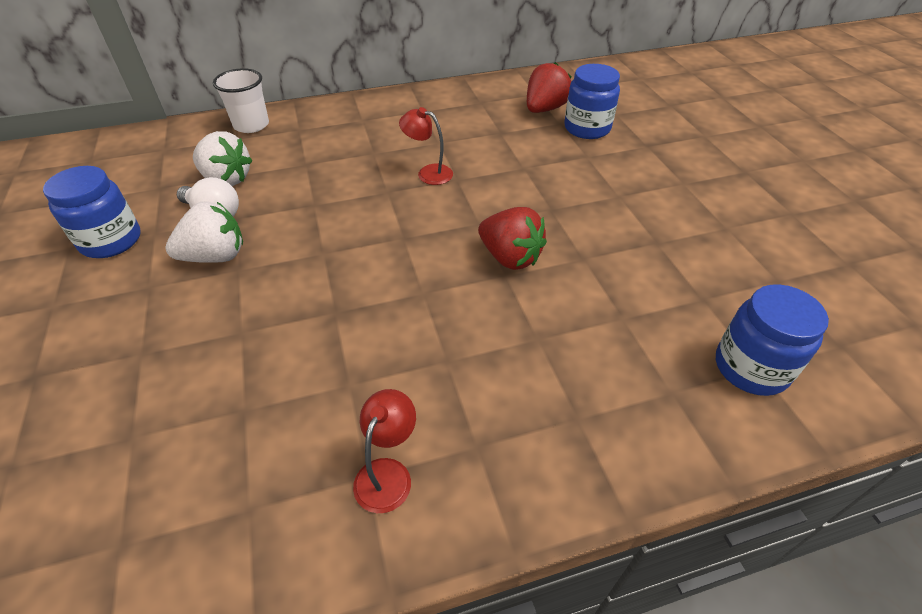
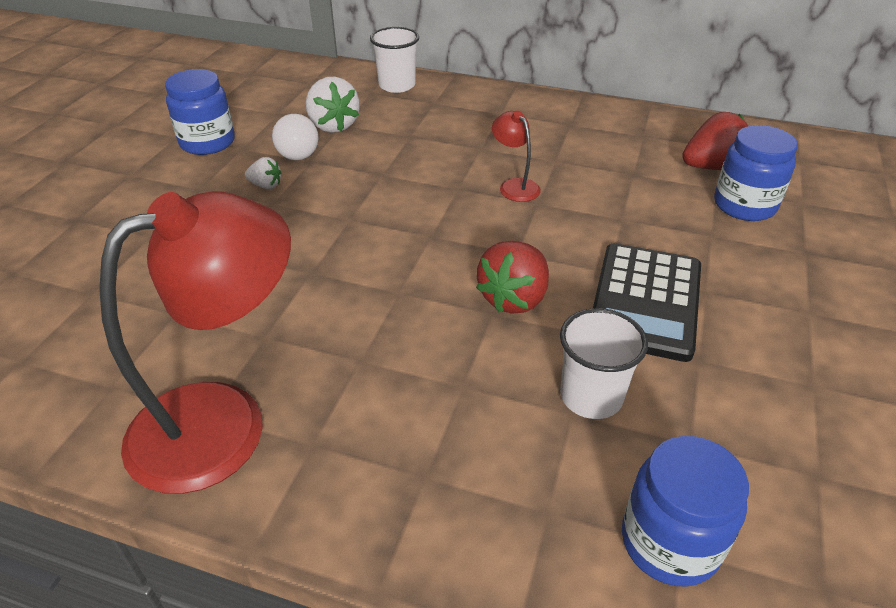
camera: 35 degrees right, 5 degrees down
(215, 256) = (266, 185): white strawberry -> white strawberry, size x0.53
(388, 473) = (224, 421): red lamp -> red lamp, size x2.31
(510, 257) = (514, 298): red strawberry -> red strawberry turned 45 degrees clockwise
(592, 219) = (645, 301): none -> black calculator
(622, 300) = (591, 396): none -> white cup

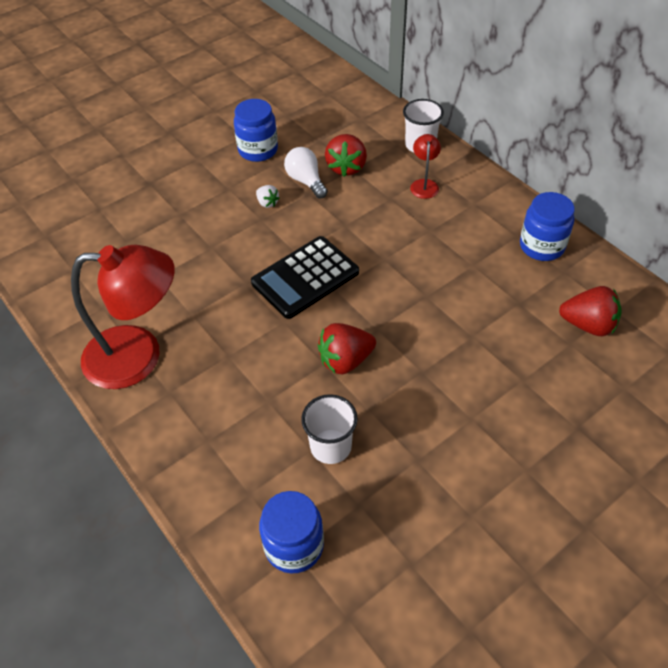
camera: 35 degrees right, 10 degrees up
(296, 151) = (306, 181): white light bulb -> white light bulb turned 135 degrees clockwise
(333, 125) = (346, 167): white strawberry -> red strawberry
(514, 186) = (424, 274): red lamp -> red lamp (424, 184)
(645, 301) = (424, 405): black calculator -> black calculator (305, 278)
(744, 205) = (575, 368): blue jar -> blue jar (541, 246)

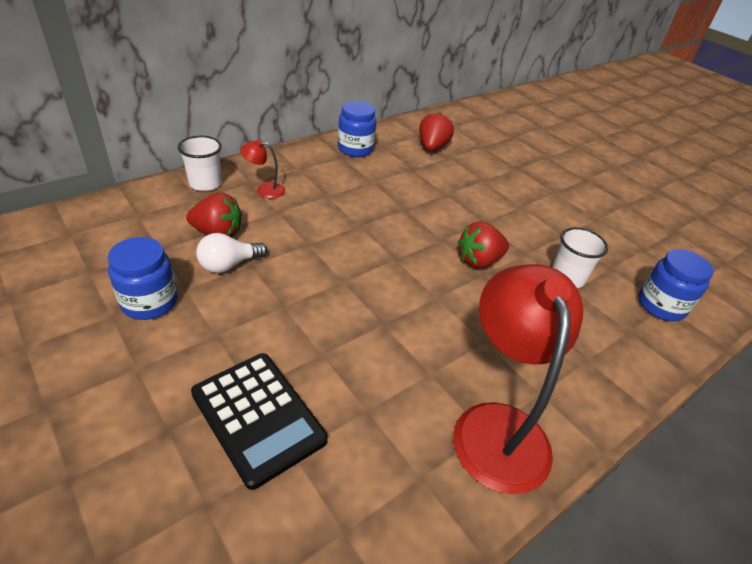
camera: 95 degrees left, 10 degrees down
(267, 203) = (256, 299): white strawberry -> none
(305, 278) = (379, 277): black calculator -> black calculator (258, 417)
(345, 360) = (479, 261): red strawberry -> red strawberry turned 90 degrees clockwise

